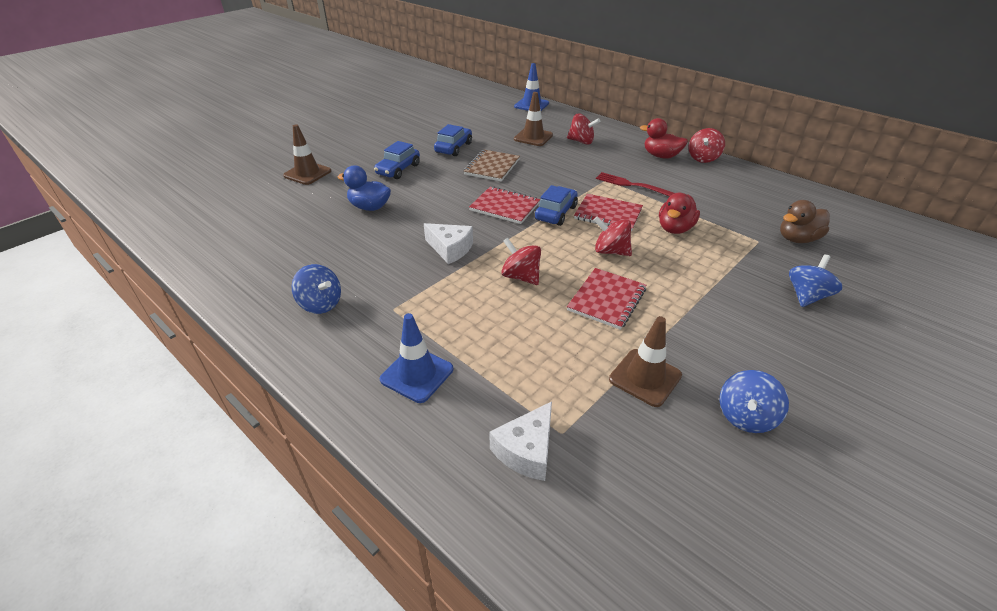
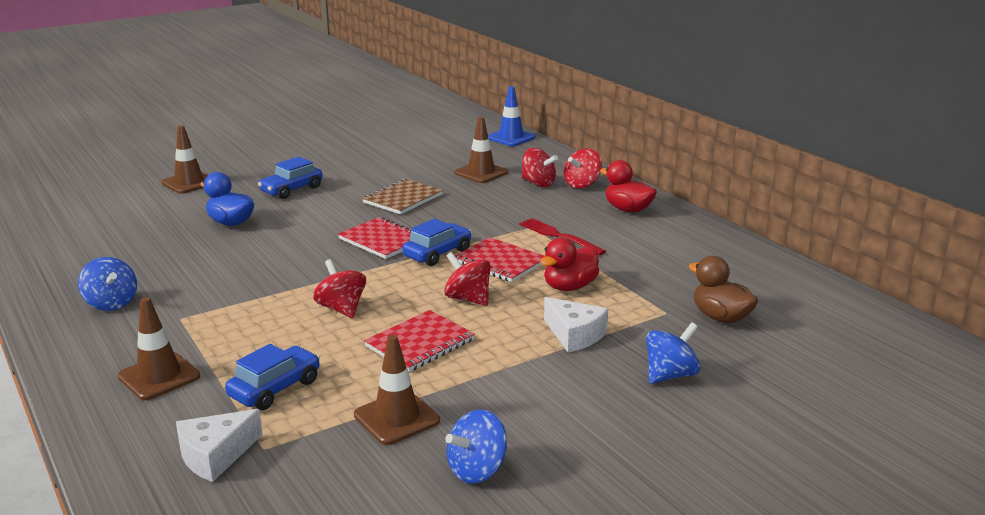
camera: 15 degrees right, 15 degrees down
(417, 374) = (159, 376): blue traffic cone -> brown traffic cone
(450, 249) = (286, 273): white cheese -> white cheese (574, 335)
(453, 148) = (374, 174): blue car -> blue car (275, 388)
(703, 158) = (682, 218): red spinning top -> red spinning top (582, 184)
(797, 239) = (720, 317): brown duck -> brown duck turned 60 degrees clockwise

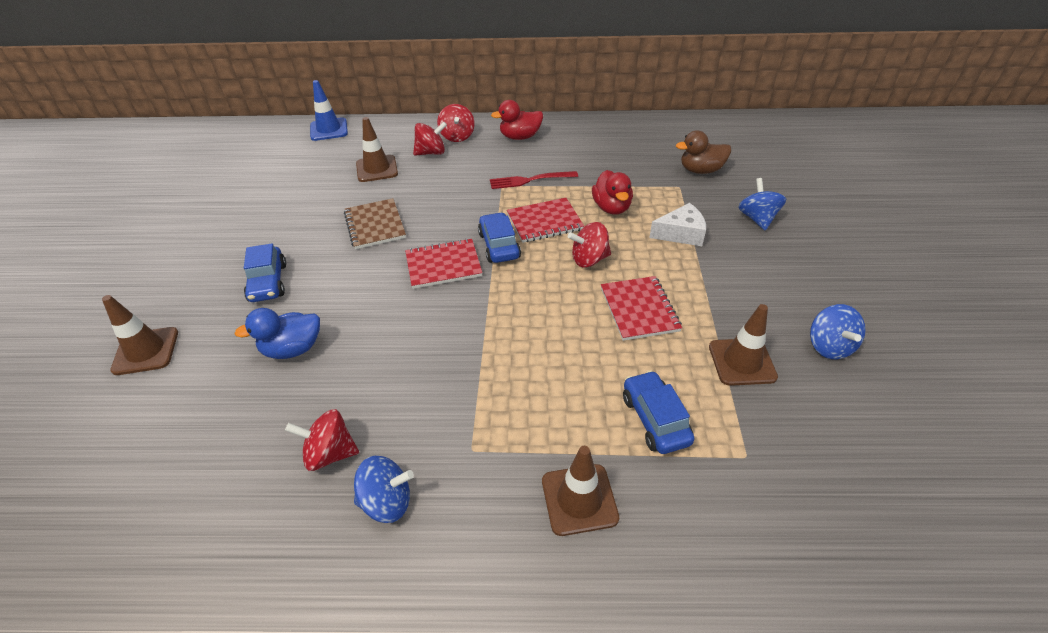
camera: 55 degrees left, 20 degrees up
(215, 455) = (742, 494): white cheese -> none
(341, 308) = (547, 332): red spinning top -> red spinning top (330, 453)

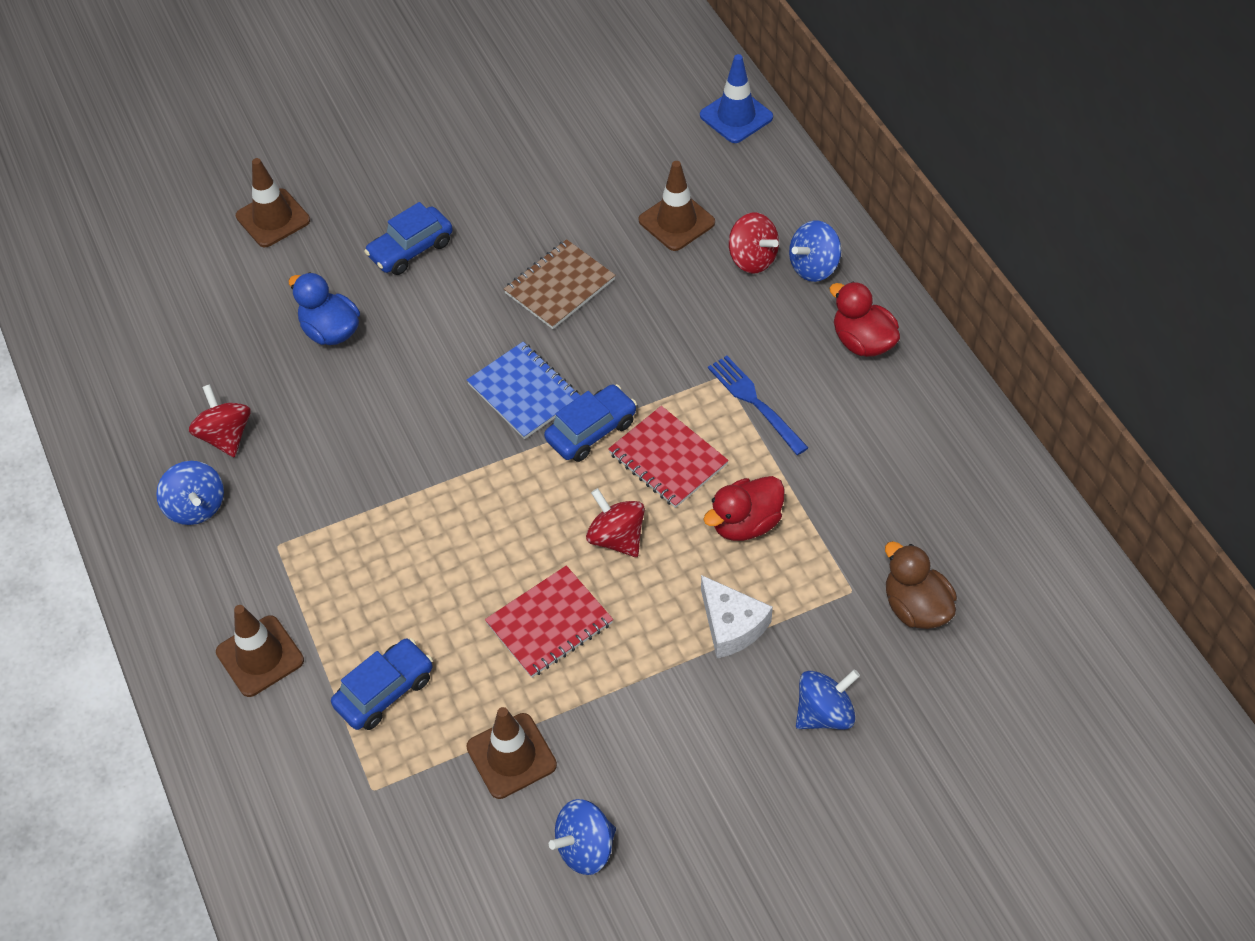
camera: 65 degrees right, 10 degrees up
(443, 265) = (524, 392): red notebook -> blue notebook
(457, 136) = (814, 267): red spinning top -> blue spinning top
(530, 180) = (755, 402): red fork -> blue fork

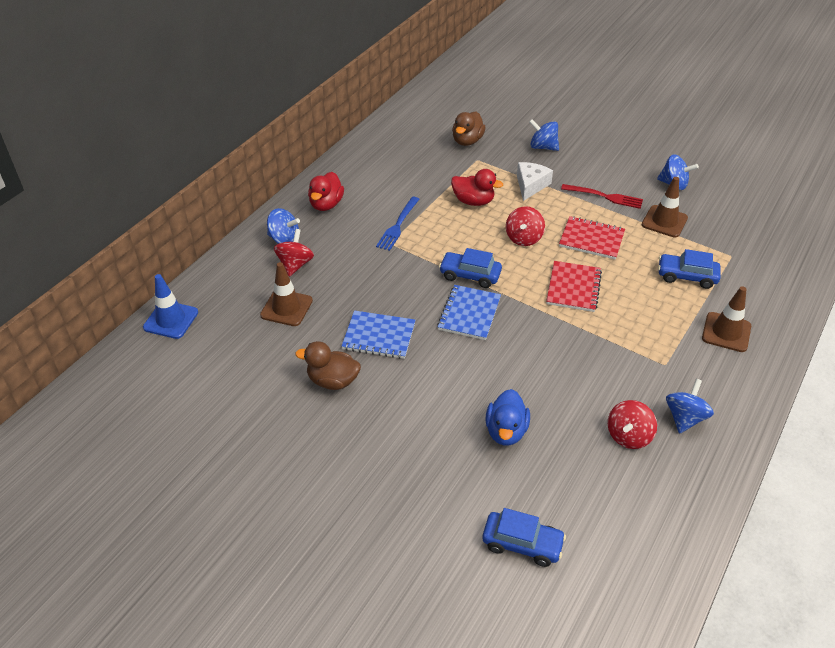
camera: 125 degrees left, 10 degrees down
(273, 218) = (439, 533): brown traffic cone -> none
(411, 249) = (405, 428): blue car -> blue car (522, 543)
(526, 218) = (333, 381): none -> brown duck
(559, 286) = (379, 336): brown notebook -> blue notebook
(630, 714) = (604, 196): none -> red fork
(667, 459) = (461, 240): red notebook -> red notebook (573, 288)

